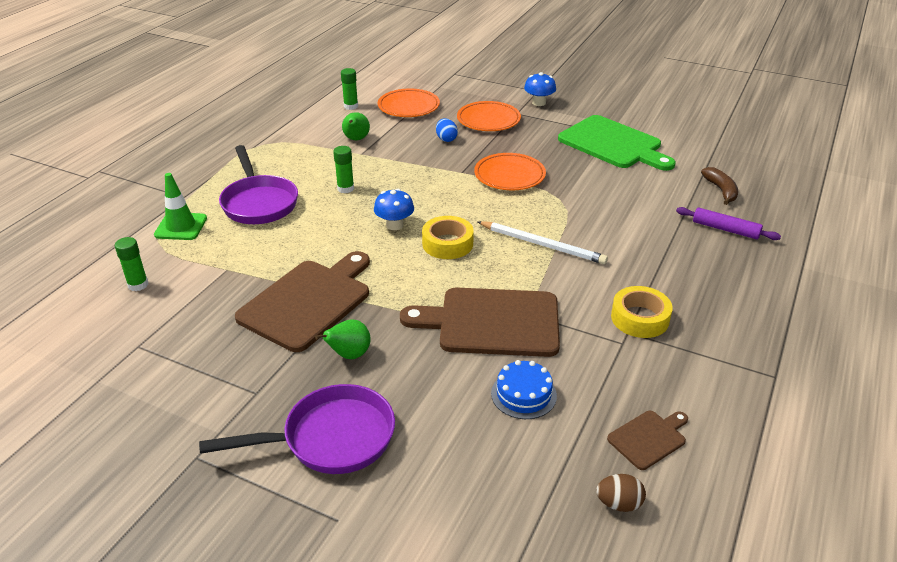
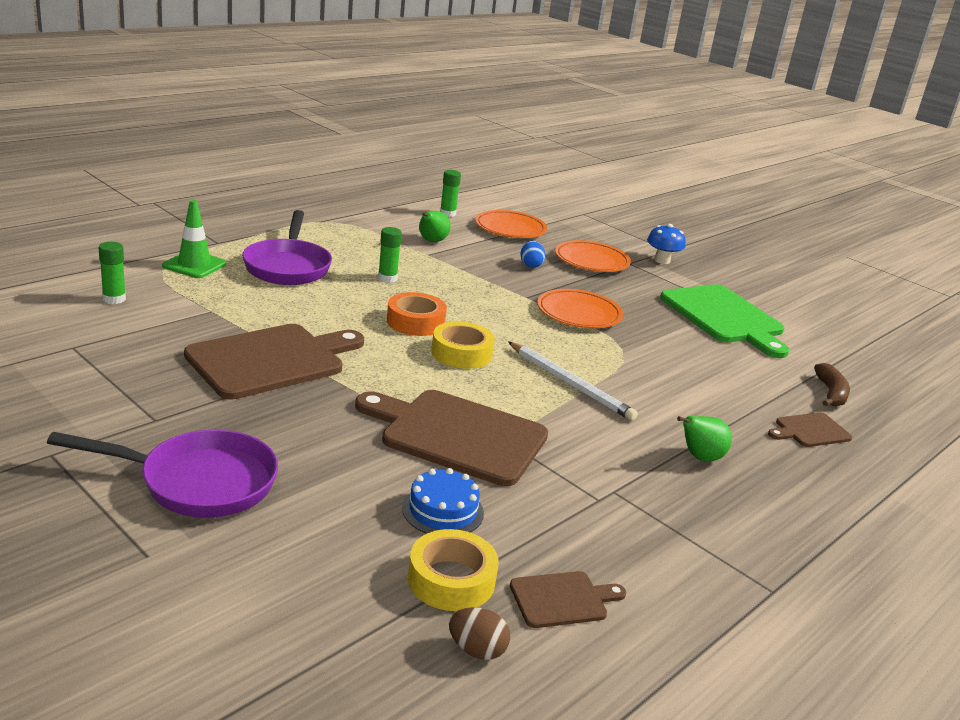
camera: 15 degrees right, 10 degrees down
(349, 355) = (277, 417): green pear -> green pear (699, 457)
(394, 225) = (415, 322): blue mushroom -> orange tape
(640, 318) = (637, 483): yellow tape -> yellow tape (451, 580)
(725, 229) = (810, 431): purple rolling pin -> brown cutting board

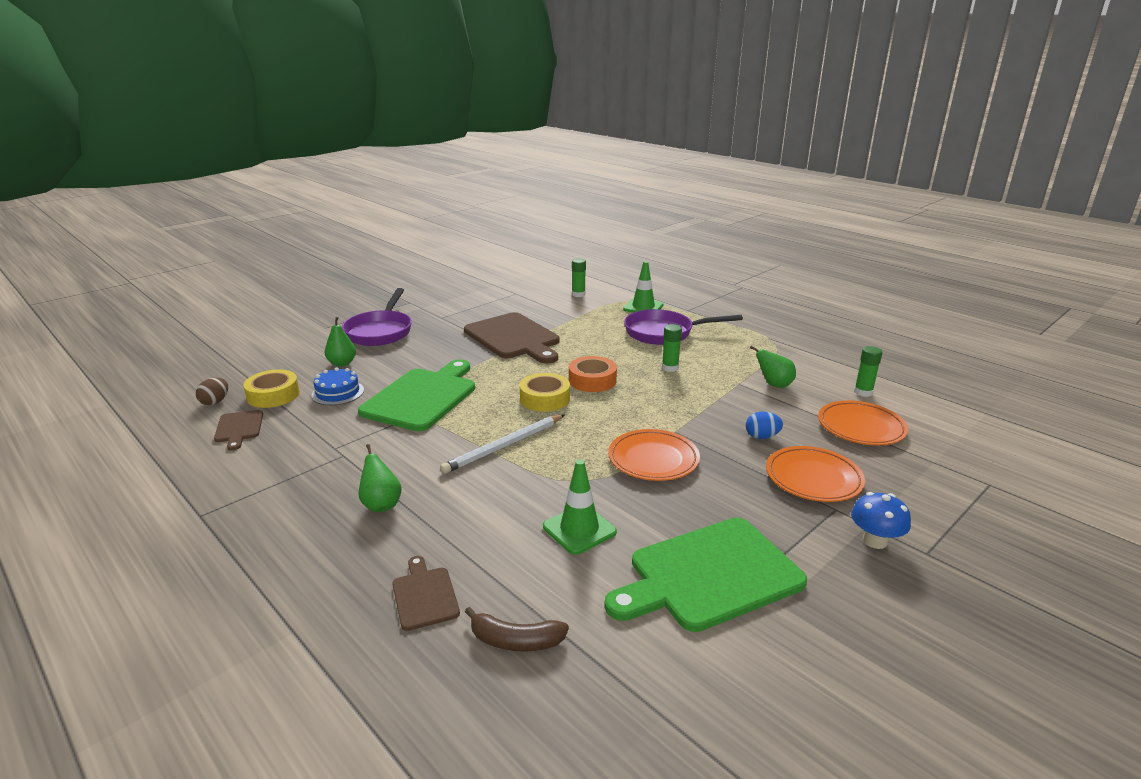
camera: 95 degrees right, 0 degrees up
(334, 515) = (342, 363): none -> green pear
(457, 435) = (422, 397): brown cutting board -> green cutting board
(694, 358) = (579, 529): none -> green traffic cone

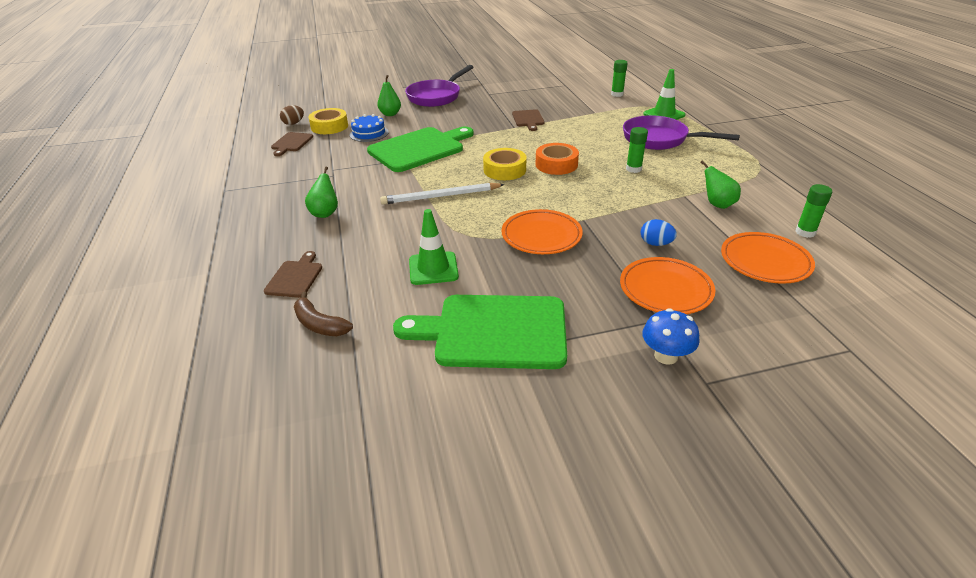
camera: 30 degrees right, 10 degrees up
(514, 338) = (528, 119): brown cutting board -> brown cutting board, size x0.48

